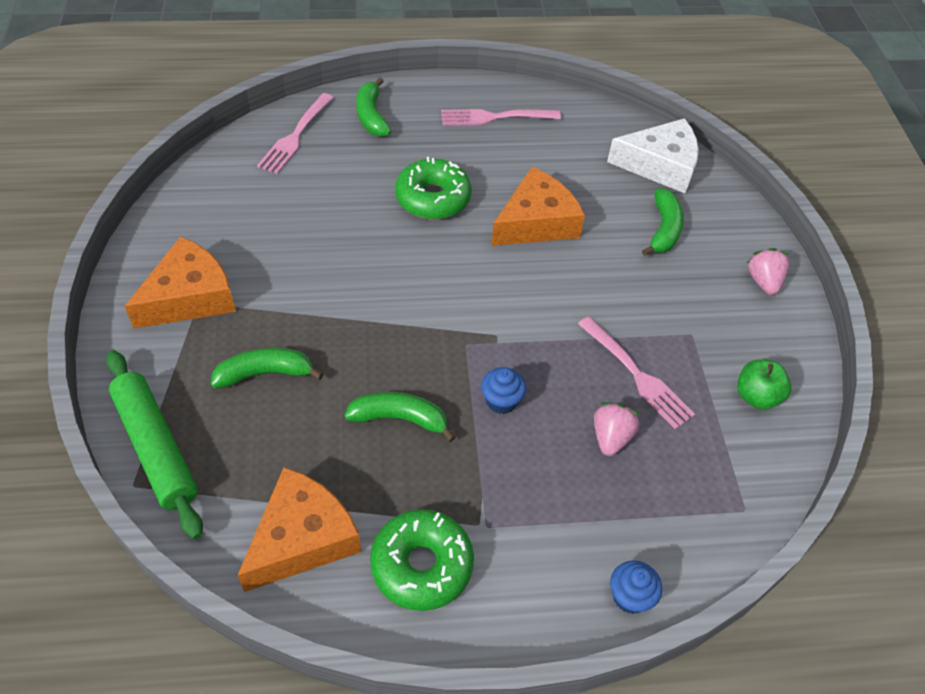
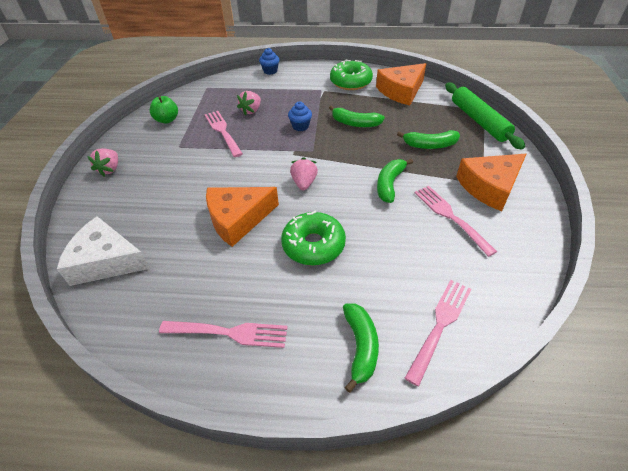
camera: 165 degrees left, 5 degrees down
(259, 246) = (450, 217): none -> pink fork
(465, 281) = (304, 183): none -> pink strawberry
(664, 230) = (147, 206): green banana -> green banana (389, 184)

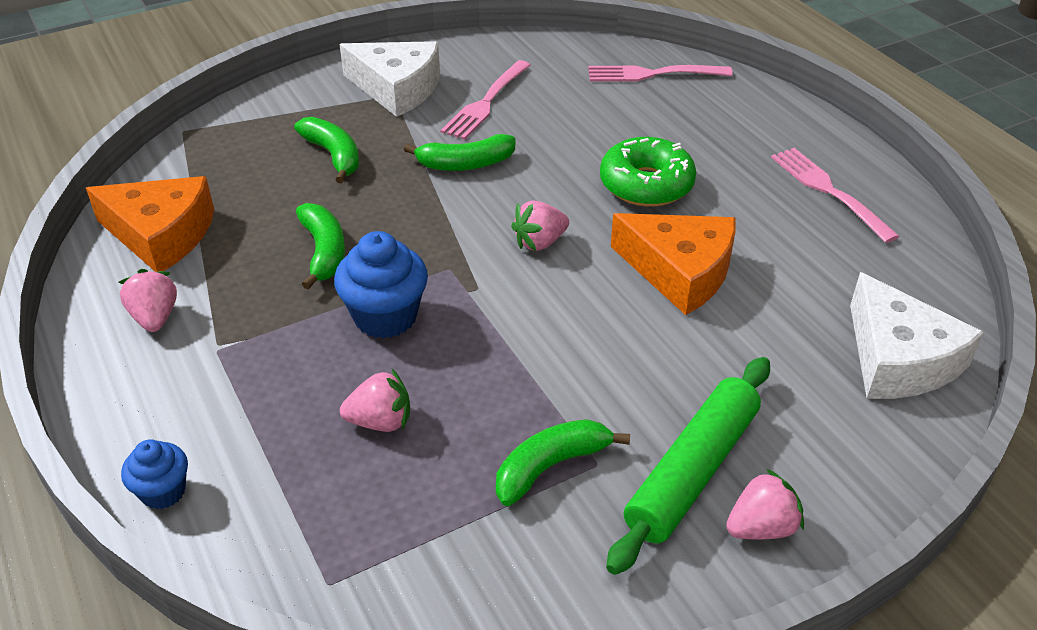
camera: 125 degrees left, 5 degrees down
(167, 120) = (529, 560): green apple -> none
(223, 131) = (491, 423): pink fork -> none
(300, 126) = (385, 316): blue cupcake -> blue cupcake, size x1.68
(350, 82) = (155, 317): green donut -> pink strawberry
(361, 347) = (732, 108): green banana -> green banana (550, 466)
(479, 121) = (224, 128): green rolling pin -> green rolling pin (692, 471)
(489, 187) = (397, 88): orange cheese -> white cheese

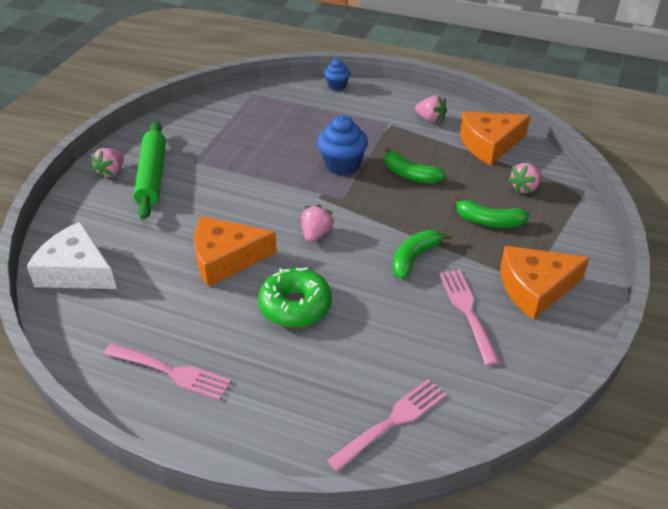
camera: 140 degrees right, 0 degrees up
(380, 421) = (292, 134): pink strawberry -> pink strawberry (524, 188)
(397, 88) = (535, 288): white cheese -> orange cheese
(550, 466) = (211, 151): green banana -> none

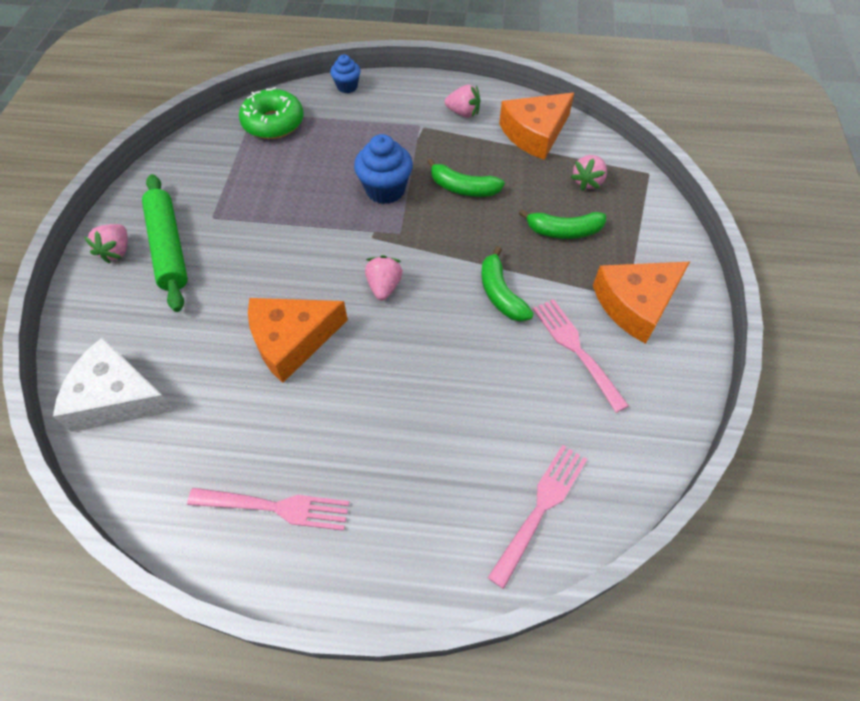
camera: 15 degrees left, 15 degrees up
(295, 305) = (390, 385): green donut -> green donut (273, 123)
(414, 258) = (500, 294): green banana -> green banana turned 45 degrees counterclockwise

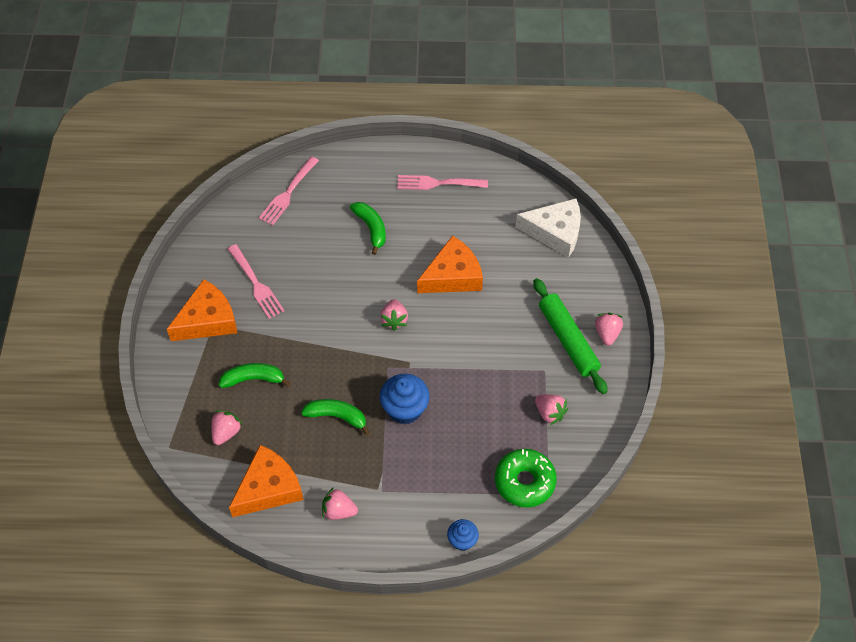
camera: 175 degrees right, 0 degrees up
(224, 176) = (549, 413): none -> pink strawberry
(500, 294) = (307, 321): green banana -> green banana (371, 228)

